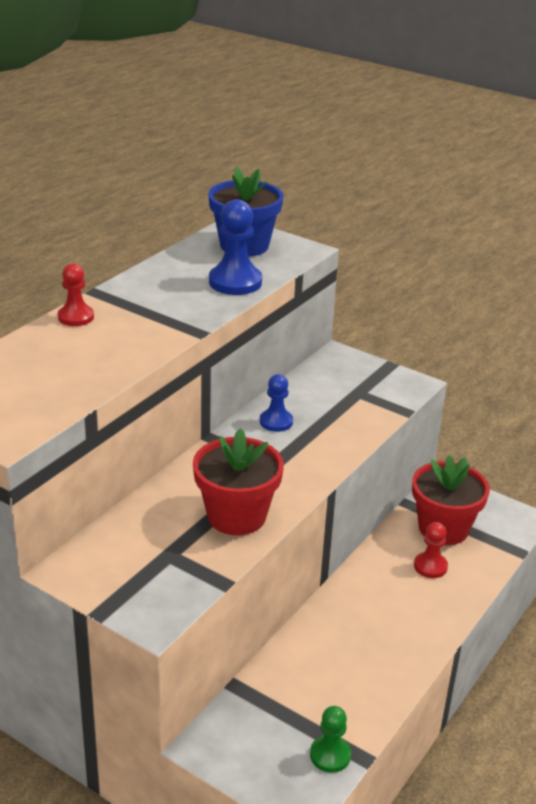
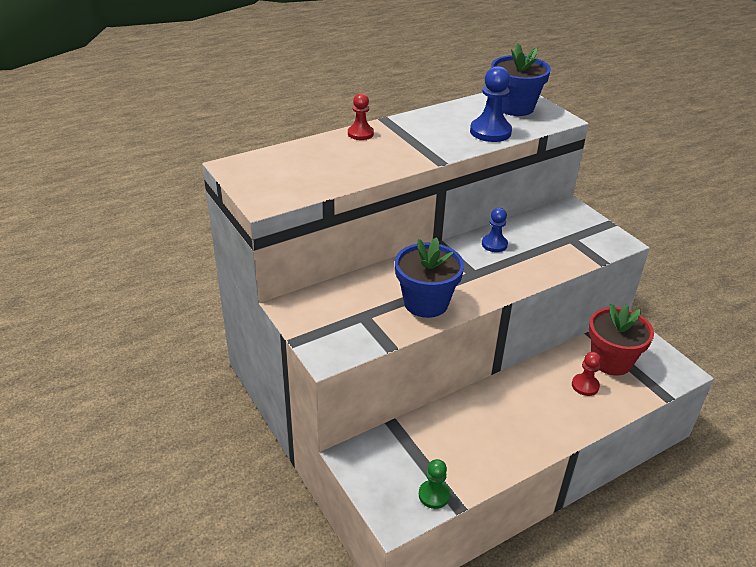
camera: 25 degrees right, 5 degrees up
(236, 516) = (426, 303): red flower pot -> blue flower pot

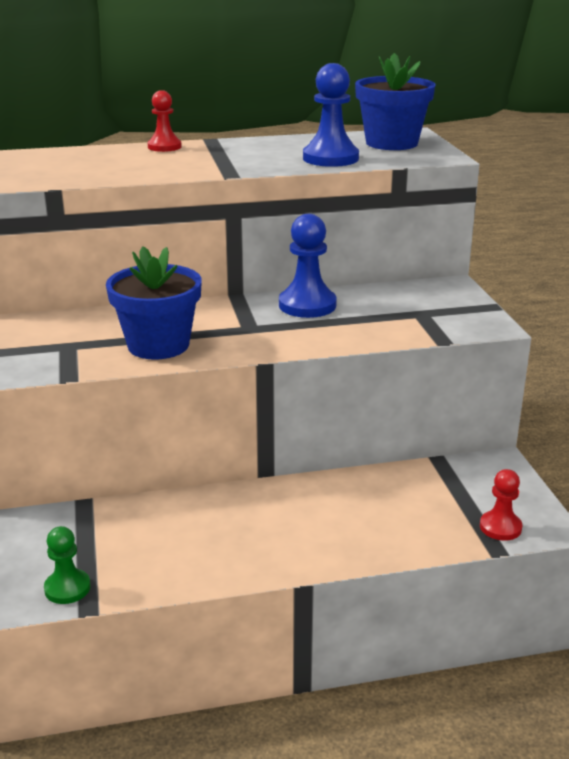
camera: 20 degrees right, 10 degrees down
(494, 244) = (307, 305): blue pawn -> blue pawn, size x1.60
(585, 386) = (380, 513): red pawn -> red pawn (500, 527)
(611, 361) = (443, 493): red flower pot -> none

